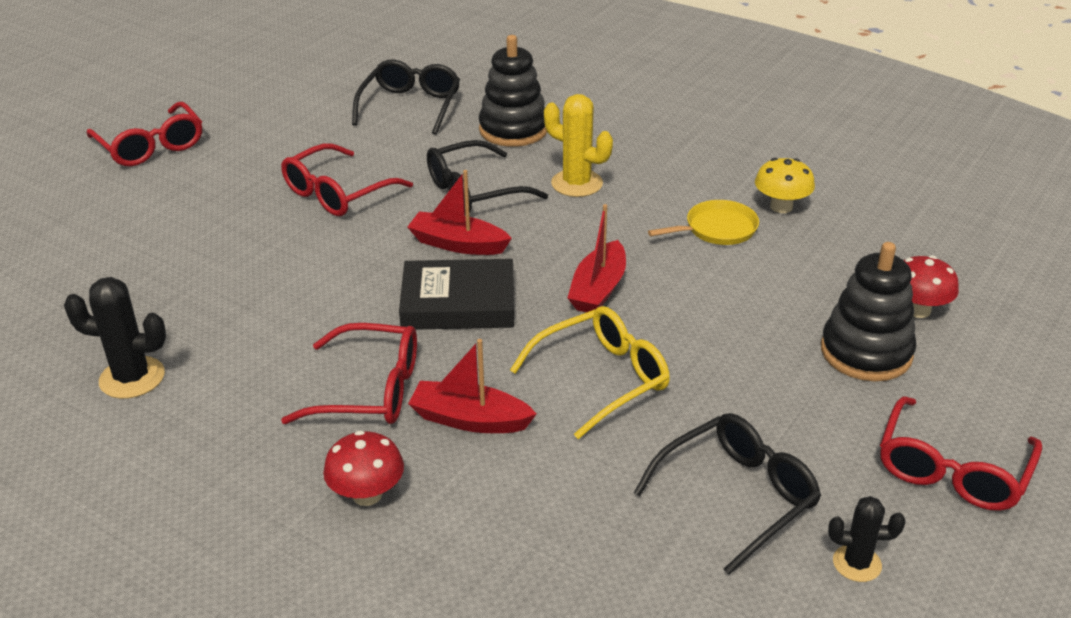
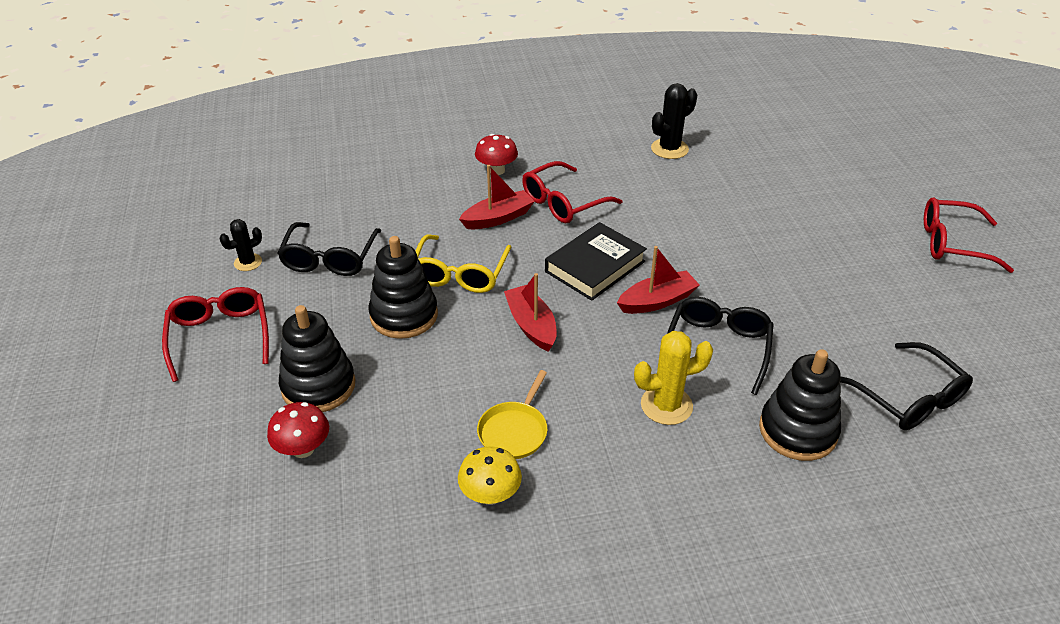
camera: 135 degrees right, 5 degrees up
(337, 193) = (788, 287): red glasses -> none
(713, 370) = (404, 315): none -> black stacking toy

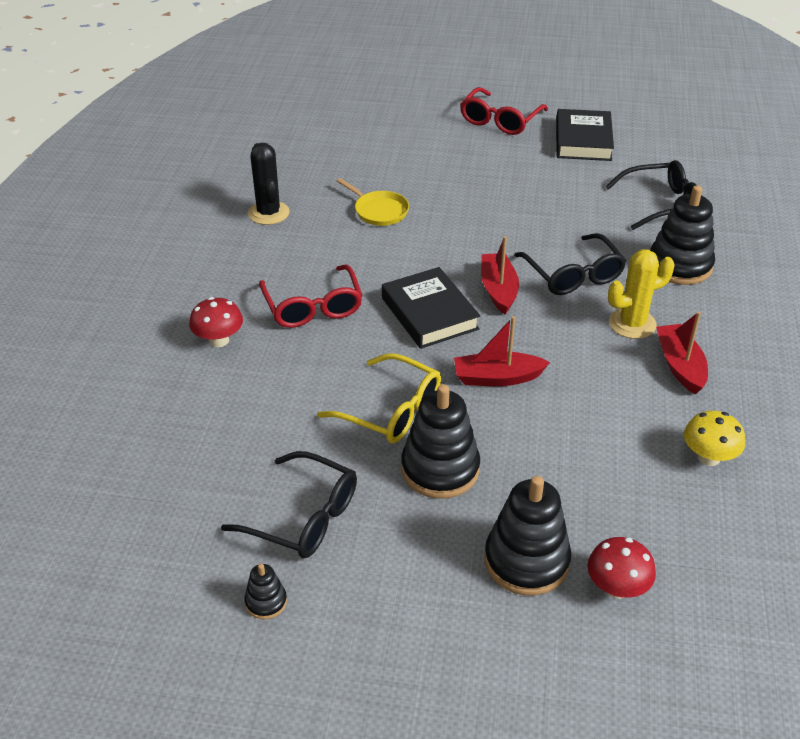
camera: 70 degrees left, 0 degrees up
(220, 336) = (403, 647): red glasses -> none
(248, 262) = (266, 602): black cactus -> black stacking toy
(498, 218) = (310, 360): red boat -> red boat (680, 366)
(514, 431) = (636, 424): yellow pan -> yellow pan (379, 211)
(666, 405) = (632, 324): yellow cactus -> yellow cactus turned 60 degrees clockwise
(717, 347) = (573, 275): black glasses -> black glasses turned 150 degrees counterclockwise
(978, 312) = (583, 141): none -> black book

